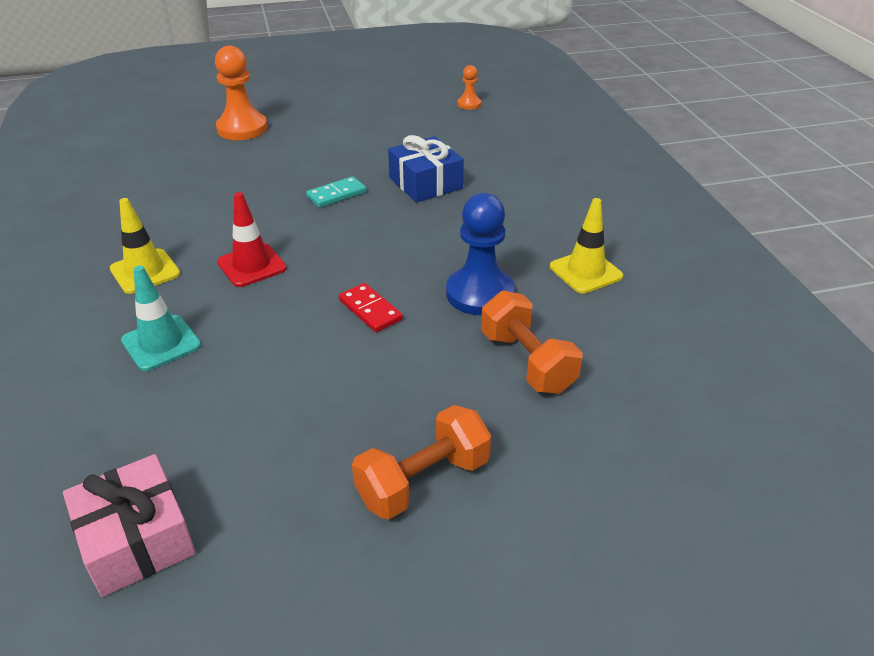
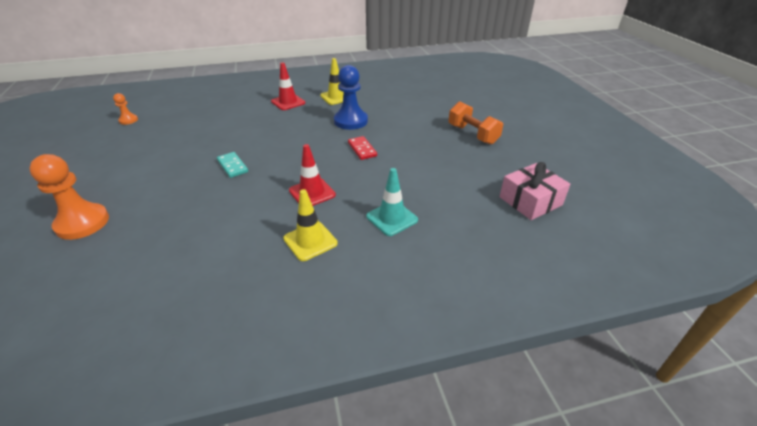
camera: 90 degrees left, 0 degrees up
(370, 310) = (362, 149): red domino -> red domino turned 75 degrees counterclockwise
(425, 183) = (233, 135): blue gift -> none
(527, 362) = (400, 112): orange dumbbell -> none
(550, 218) = (288, 102): none -> red traffic cone

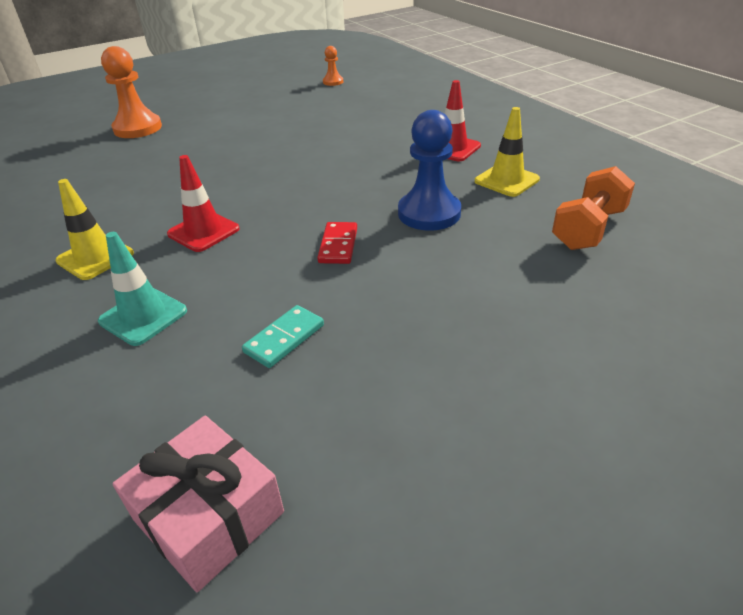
camera: 75 degrees right, 0 degrees up
(232, 166) = (255, 163): turquoise domino -> turquoise domino (284, 339)
(362, 149) = (338, 245): red domino -> red domino turned 45 degrees counterclockwise
(472, 134) = (476, 377): orange dumbbell -> orange dumbbell (588, 229)

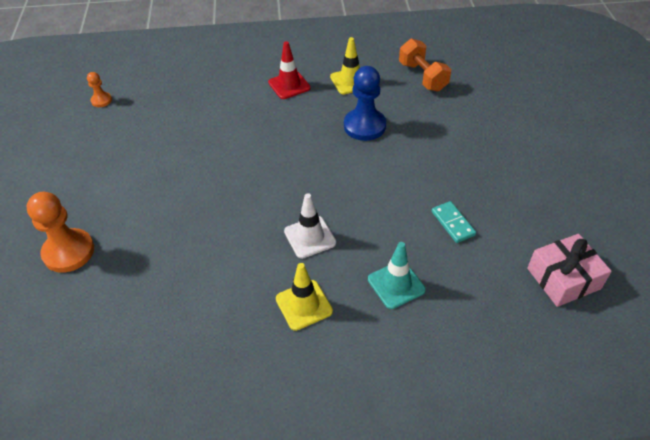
camera: 65 degrees left, 10 degrees up
(203, 231) = (310, 237): red traffic cone -> white traffic cone
(338, 245) = (374, 175): red domino -> none

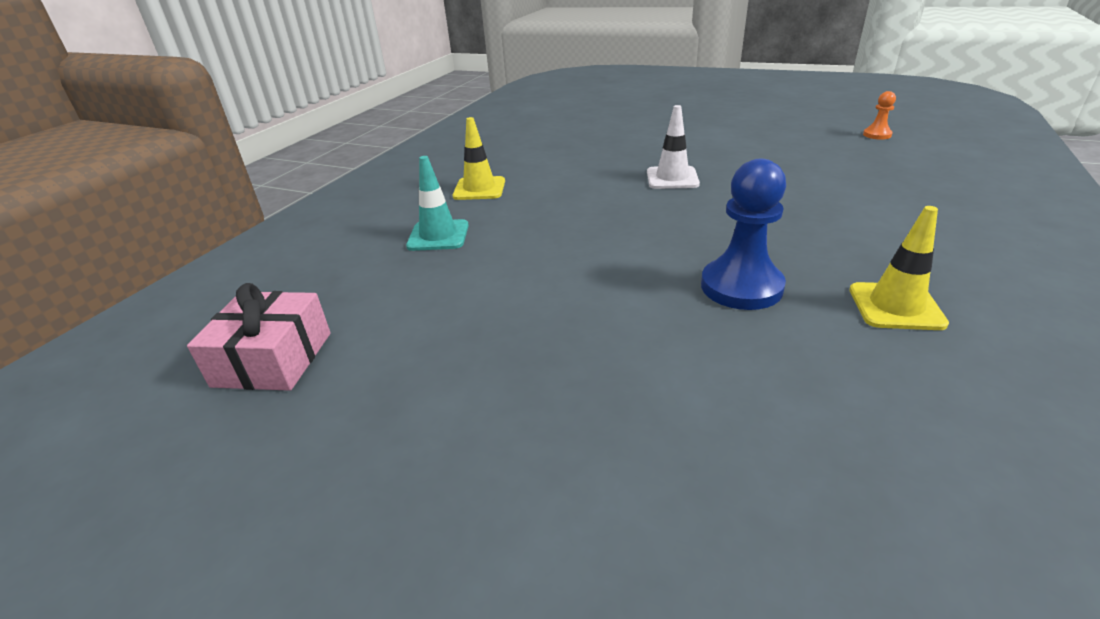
camera: 120 degrees right, 15 degrees down
(69, 252) = (644, 118): orange pawn -> none
(289, 85) = (891, 245): red traffic cone -> none
(310, 237) = (556, 205): white traffic cone -> white traffic cone (672, 178)
(422, 77) = (902, 414): orange dumbbell -> none
(453, 223) = (469, 301): turquoise domino -> none

